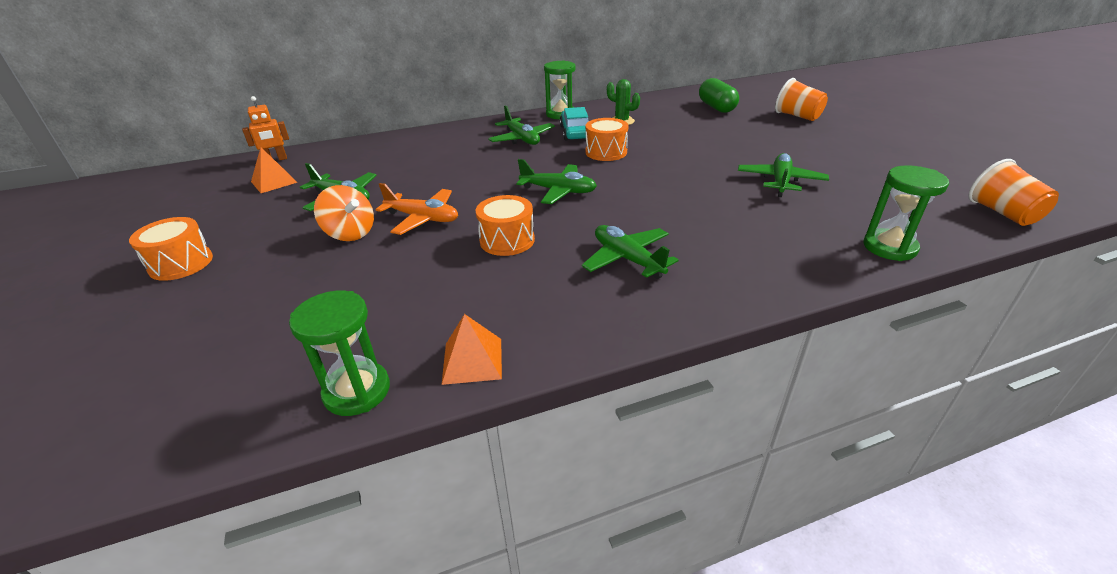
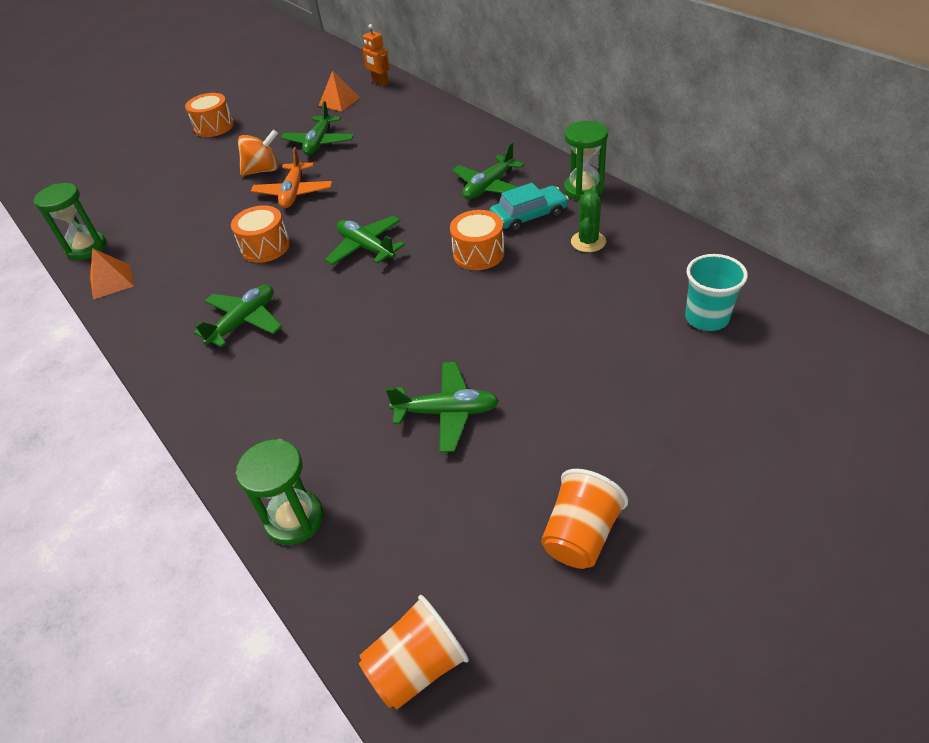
camera: 75 degrees right, 10 degrees up
(350, 233) = (263, 170): orange spinning top -> orange spinning top turned 135 degrees counterclockwise
(558, 191) = (366, 248): green plane -> green plane turned 135 degrees clockwise
(716, 107) = (706, 318): green capsule -> turquoise cup
(797, 116) = (726, 416): orange cup -> orange cup (580, 535)

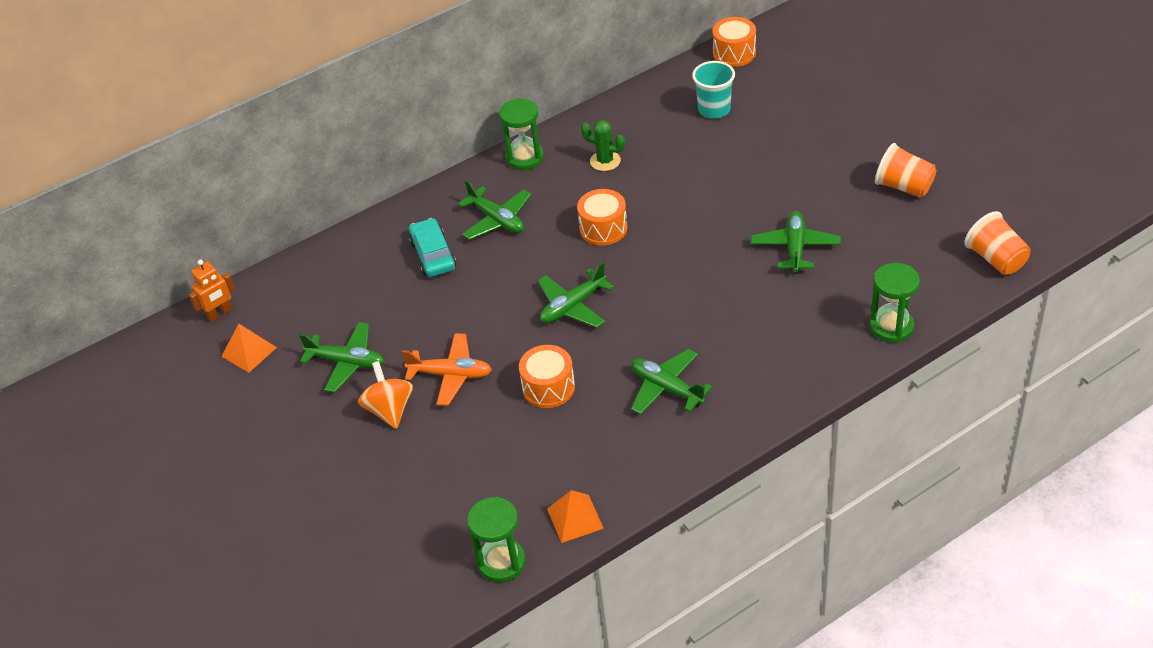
camera: 85 degrees left, 0 degrees up
(214, 127) = (250, 481): orange drum -> orange drum (734, 53)
(529, 216) = (556, 195): turquoise car -> turquoise car (433, 255)

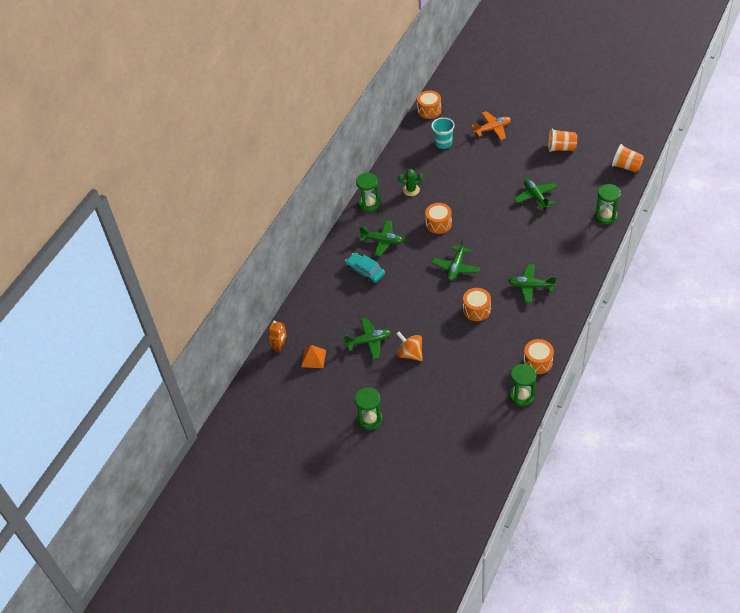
camera: 30 degrees left, 5 degrees up
(244, 483) = (370, 419): none -> green hourglass
(451, 375) = (425, 324): orange plane -> orange plane (492, 129)
(575, 518) = (538, 362): orange pyramid -> orange drum

